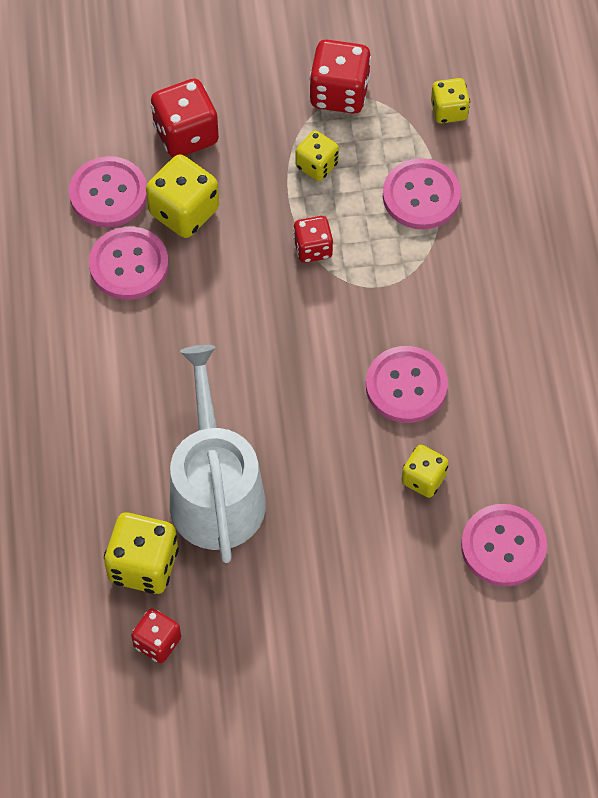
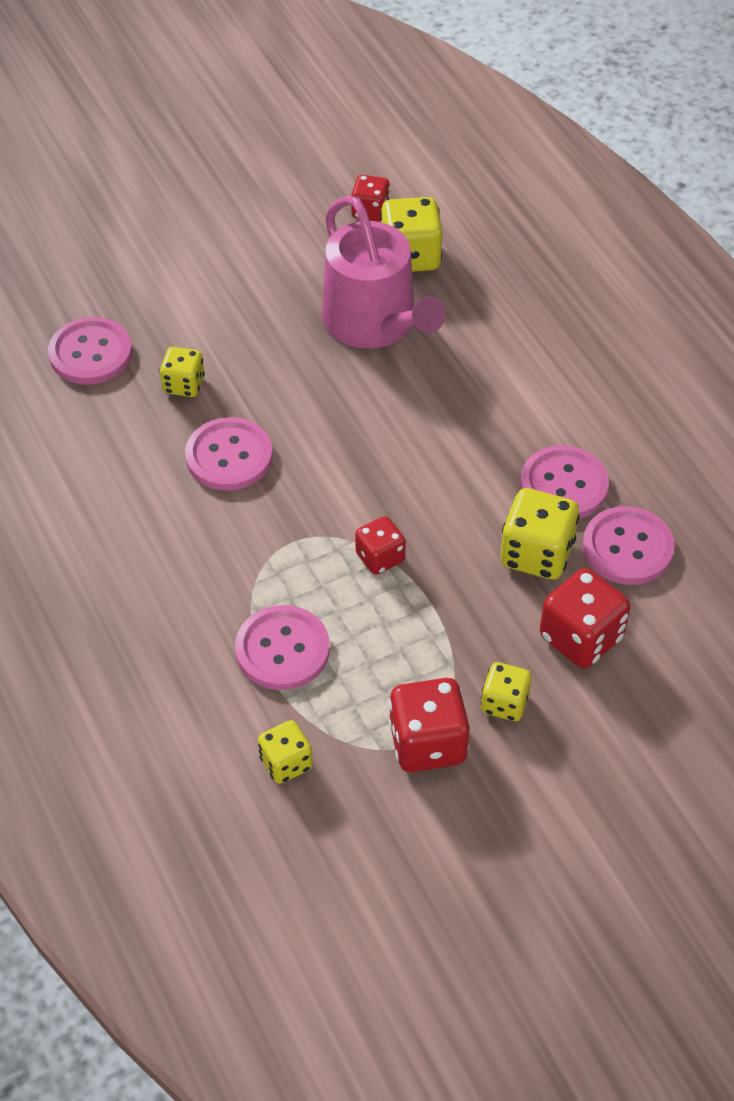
camera: 160 degrees right, 10 degrees down
(215, 491) = (374, 323): white watering can -> pink watering can
(317, 165) = (415, 648): yellow dice -> yellow dice (504, 703)

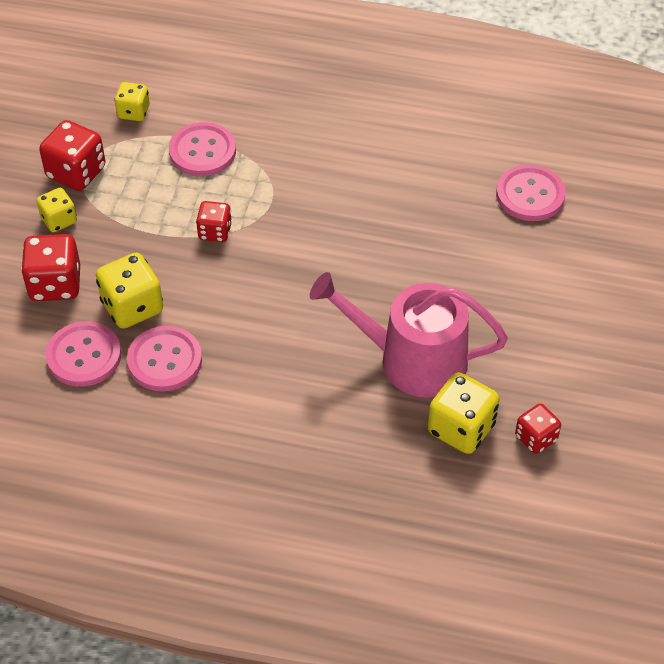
camera: 130 degrees right, 0 degrees up
(183, 385) = (454, 224): yellow dice -> none
(229, 456) = (369, 211): pink button -> none

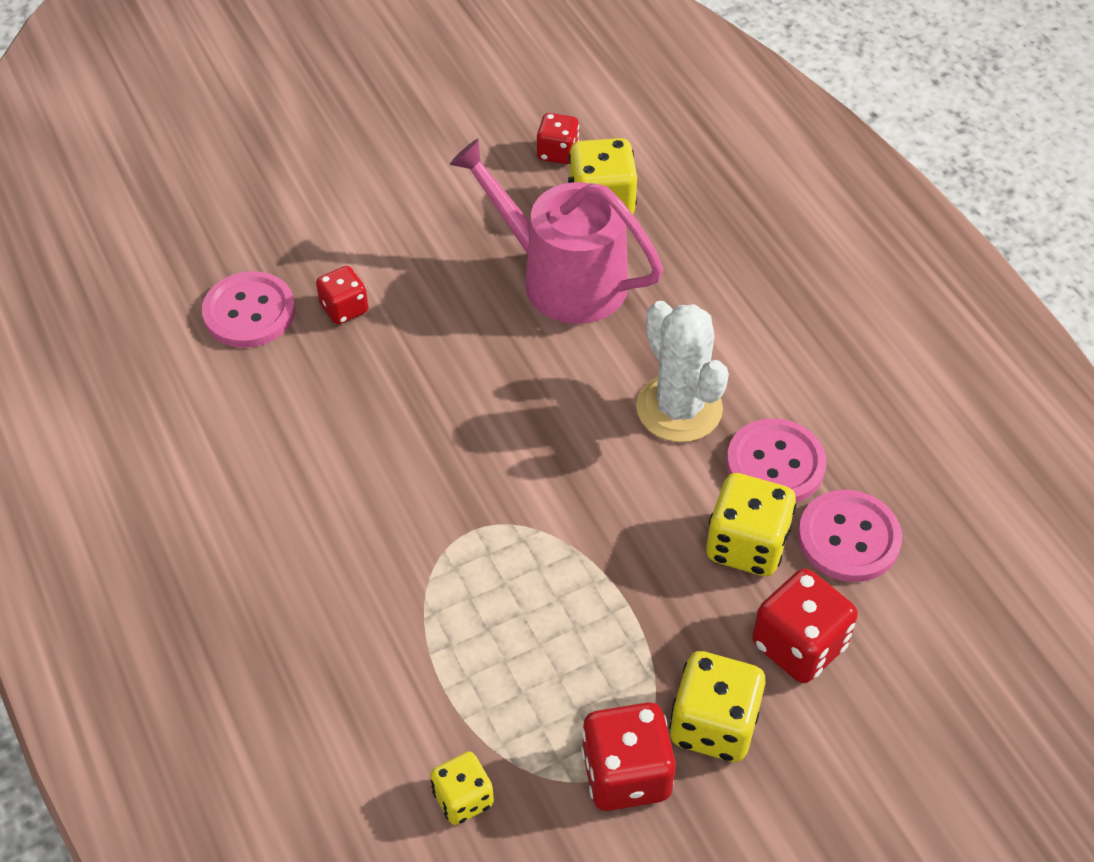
camera: 130 degrees left, 0 degrees up
(59, 220) = (713, 725): yellow dice -> yellow dice, size x1.62
(202, 151) = (459, 660): pink button -> none
(215, 232) = (570, 549): red dice -> red dice (344, 309)
(251, 344) = (679, 408): none -> white cactus
(412, 359) = (563, 278): pink watering can -> pink watering can turned 150 degrees clockwise

